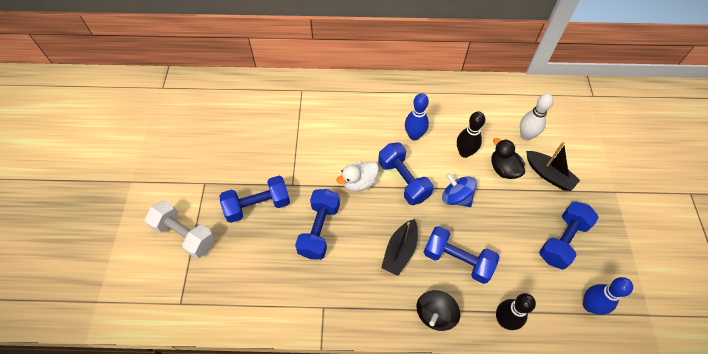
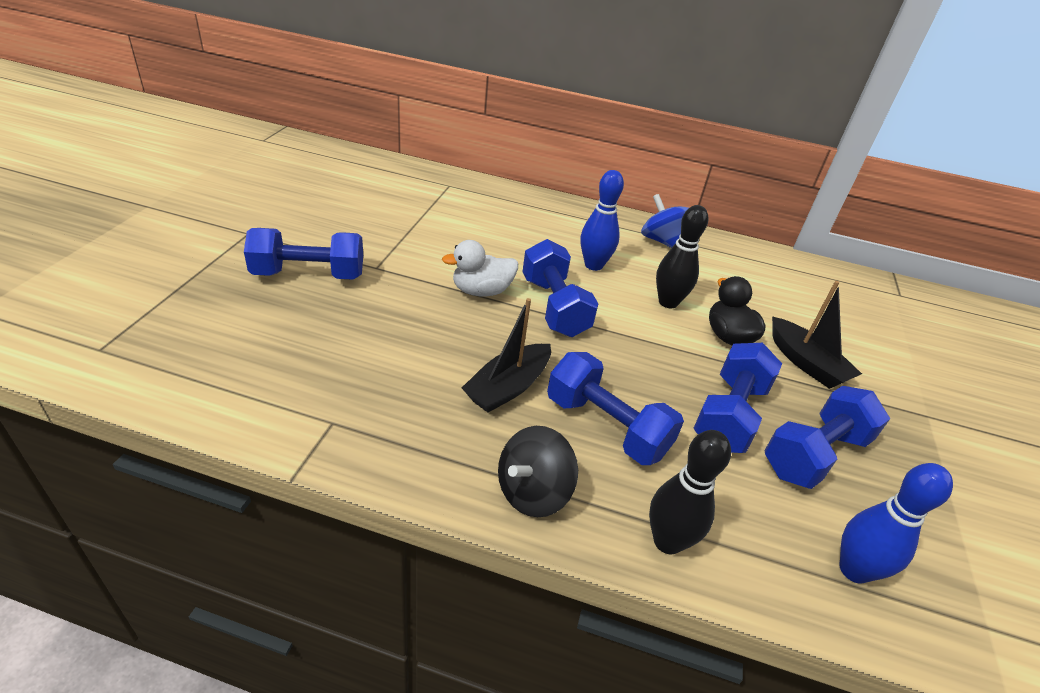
camera: 10 degrees right, 20 degrees down
(185, 235) = (175, 276): white dumbbell -> none
(319, 230) = (386, 325): blue dumbbell -> blue dumbbell (729, 415)
(456, 197) = (635, 348): blue spinning top -> blue spinning top (661, 241)
(526, 135) = (777, 309): white bowling pin -> none

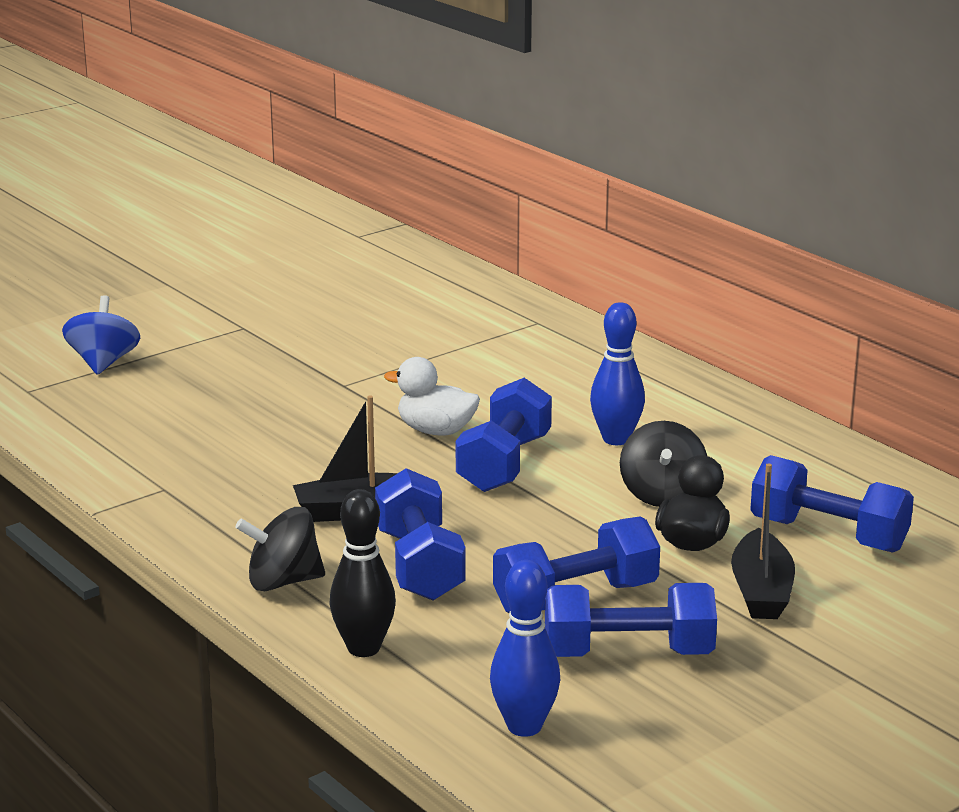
camera: 40 degrees right, 15 degrees down
(309, 274) = (265, 376): blue dumbbell -> blue dumbbell (828, 535)
(661, 241) = (759, 437): blue spinning top -> blue spinning top (103, 363)
(668, 302) = (662, 495): black bowling pin -> black spinning top

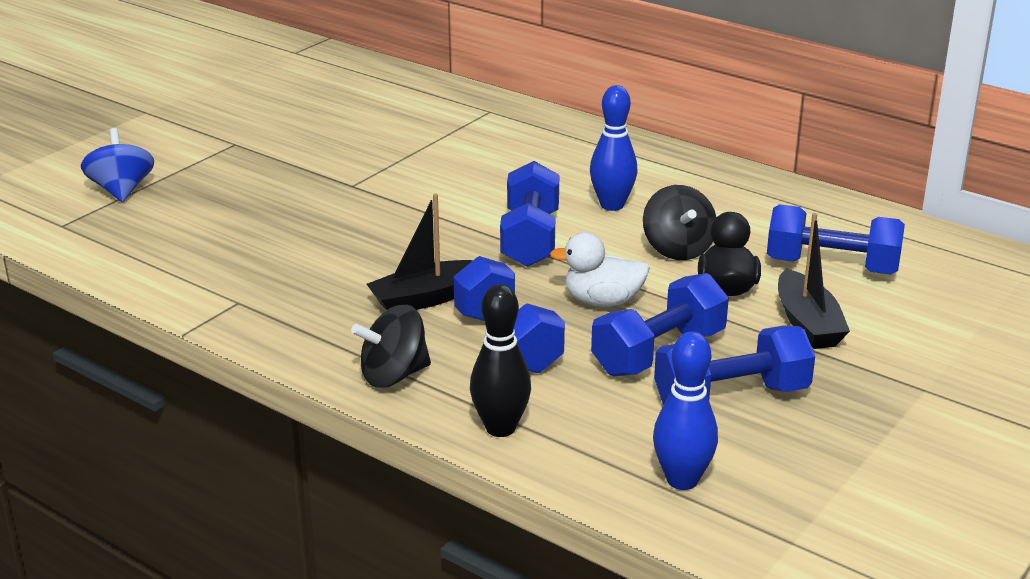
camera: 15 degrees left, 5 degrees up
(436, 431) = (455, 217): white duck -> white duck (602, 301)

